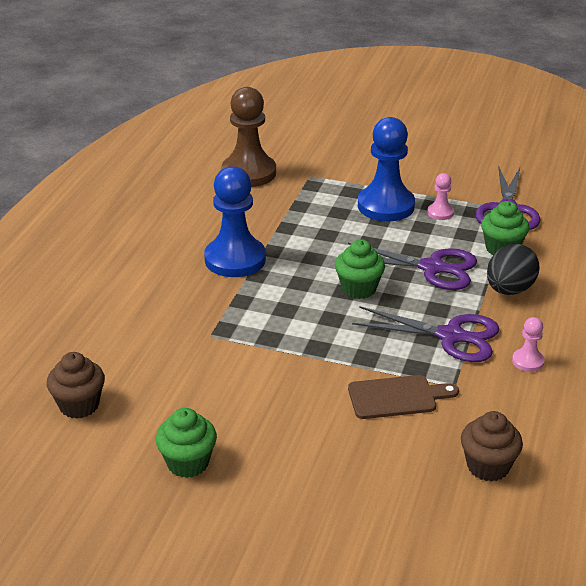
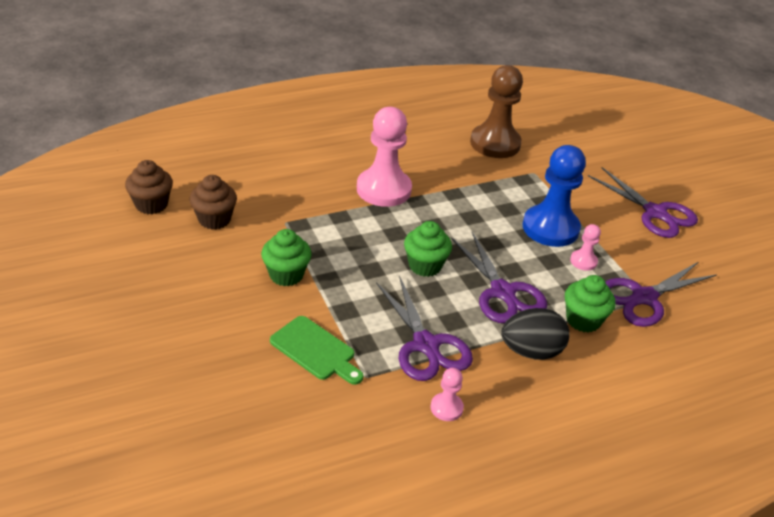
camera: 45 degrees right, 5 degrees up
(188, 463) = (139, 281): green cupcake -> green cupcake (286, 275)
(235, 259) = (383, 189): blue pawn -> pink pawn
(397, 397) = (315, 350): brown cutting board -> green cutting board
(424, 152) = (655, 213): none -> purple scissors
(488, 466) = (284, 445): brown cupcake -> brown cupcake (214, 219)

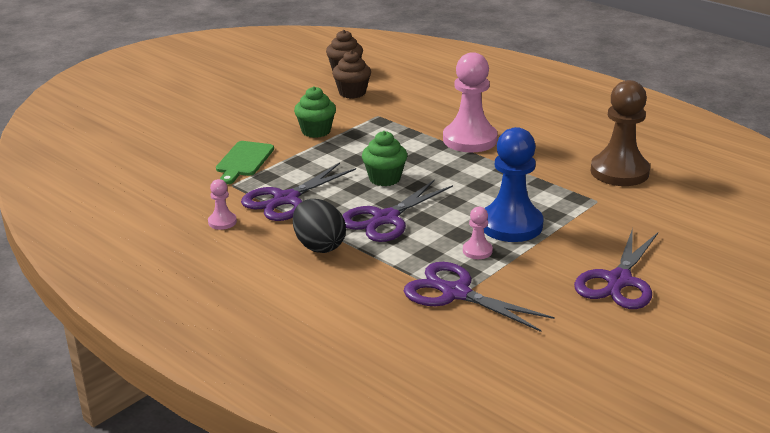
camera: 70 degrees right, 10 degrees down
(583, 320) = (386, 264): green cupcake -> none

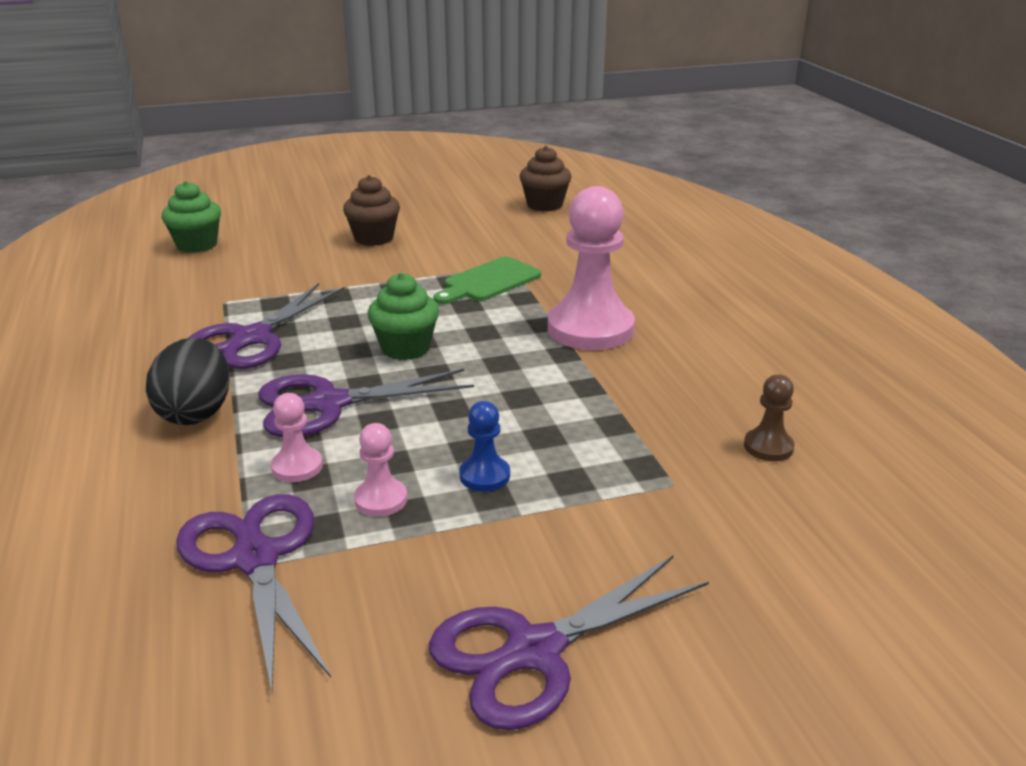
camera: 30 degrees right, 0 degrees up
(222, 222) = (143, 343): pink pawn -> pink pawn (297, 467)
(243, 161) = (278, 277): green cutting board -> green cutting board (488, 281)
(286, 199) = (252, 338): purple scissors -> purple scissors turned 45 degrees counterclockwise
(316, 131) = (409, 265): green cupcake -> green cupcake (197, 245)
(352, 93) = (517, 231): brown cupcake -> brown cupcake (374, 238)
(511, 225) = (484, 476): blue pawn -> blue pawn, size x0.46
(619, 172) = (768, 447): brown pawn -> brown pawn, size x0.46

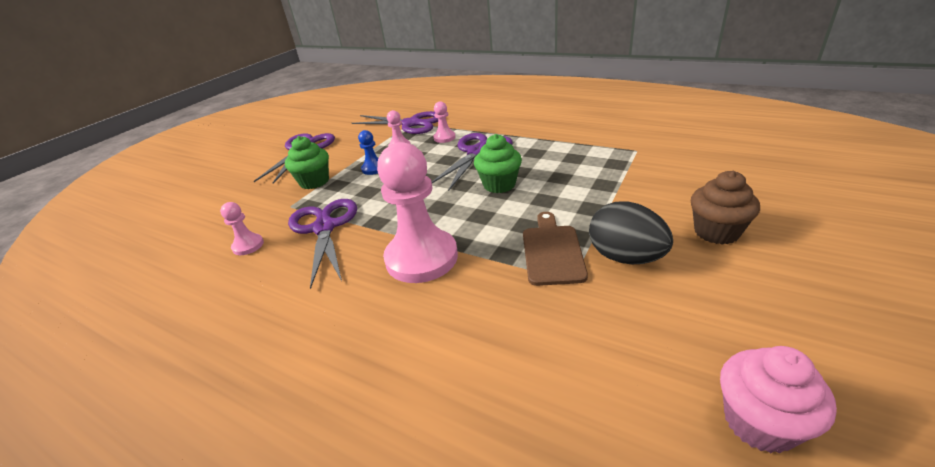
camera: 140 degrees right, 5 degrees up
(196, 413) = (515, 127): black egg -> black egg (625, 257)
(197, 245) = (762, 157): green cupcake -> green cupcake (314, 182)
(252, 338) = (572, 149): purple scissors -> purple scissors (324, 228)
(488, 281) = (552, 251): green cutting board -> brown cutting board
(544, 205) = (759, 422): brown cupcake -> pink cupcake
(768, 447) = (248, 246): brown pawn -> pink pawn

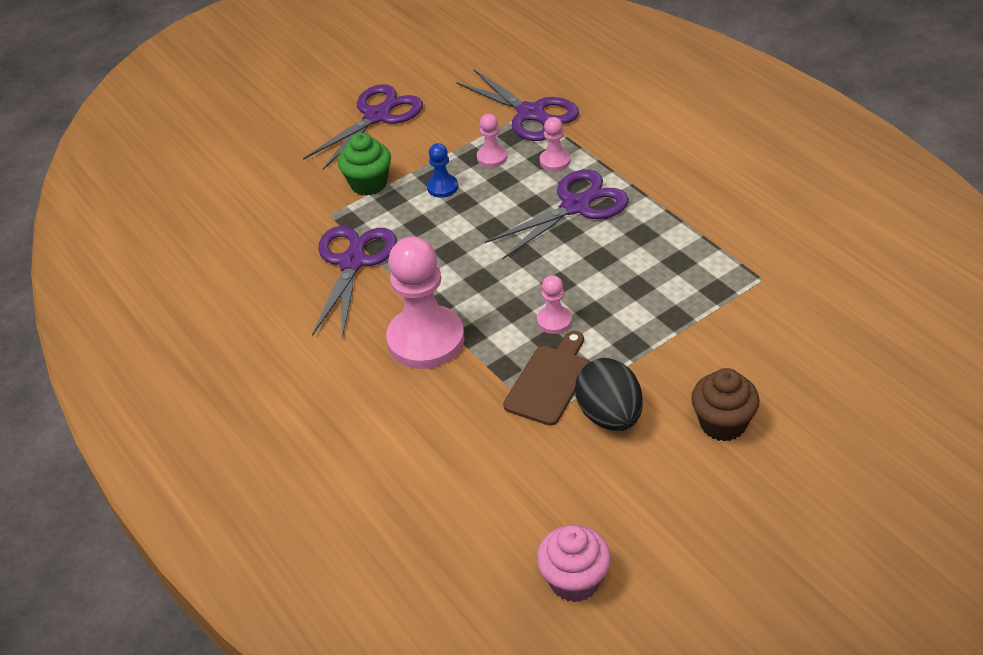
camera: 25 degrees right, 10 degrees up
(248, 246) = (273, 257): pink pawn -> pink pawn (554, 321)
(499, 185) = (563, 271): green cupcake -> none

